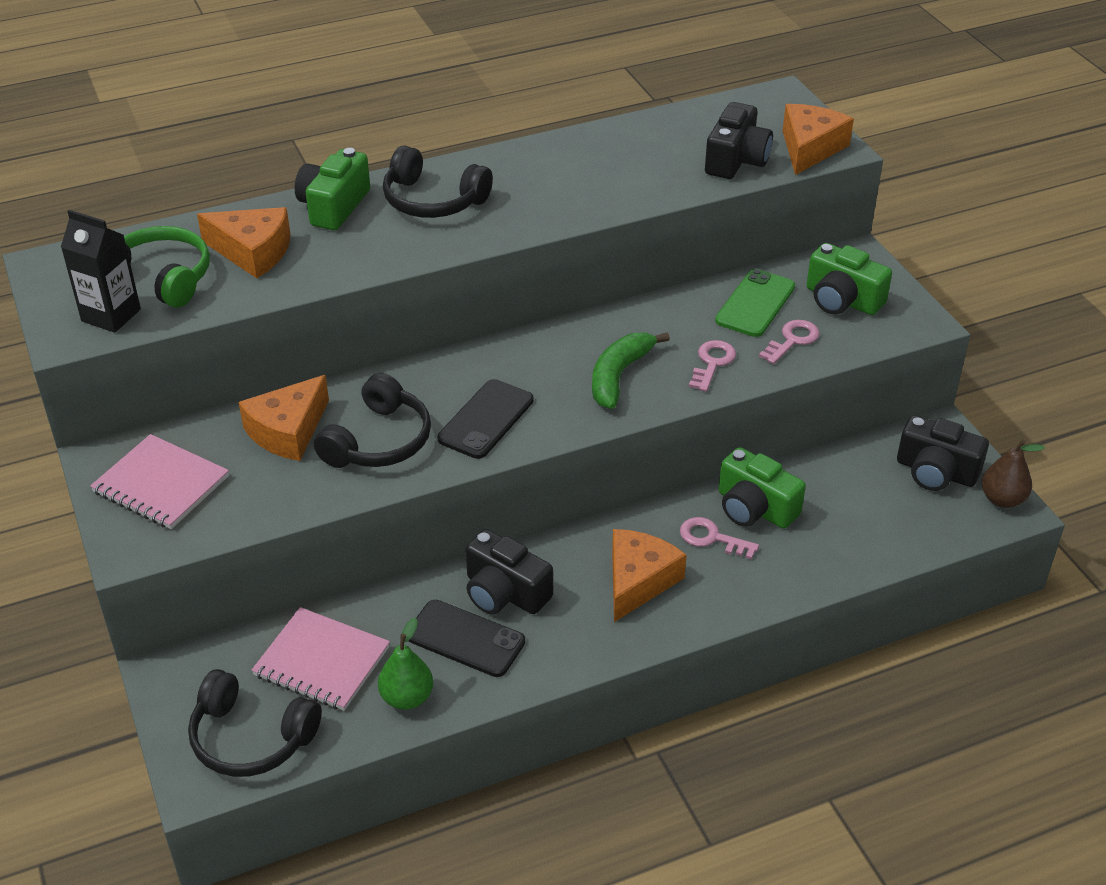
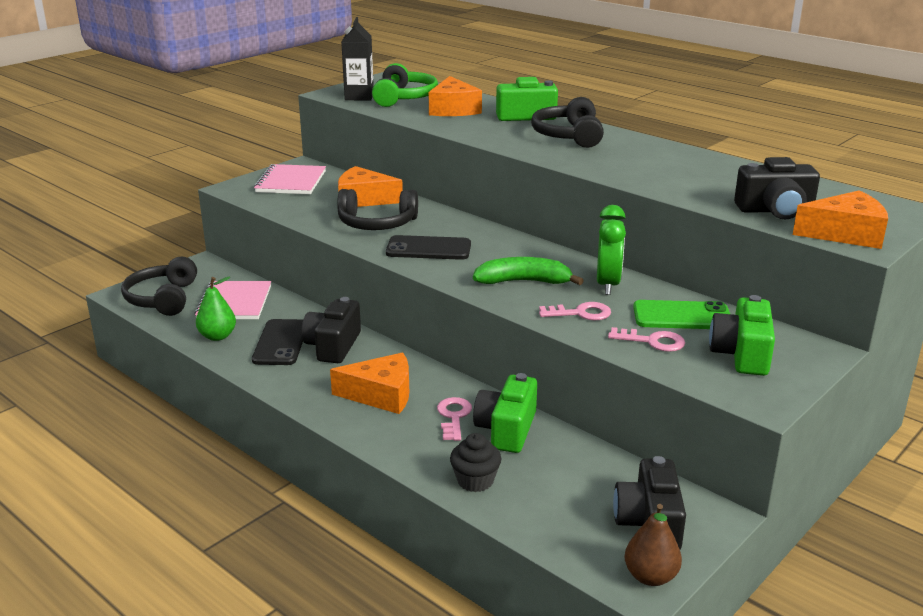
camera: 65 degrees right, 15 degrees down
(662, 323) = (608, 284): none -> green clock
(828, 559) = (475, 481): none -> black cupcake

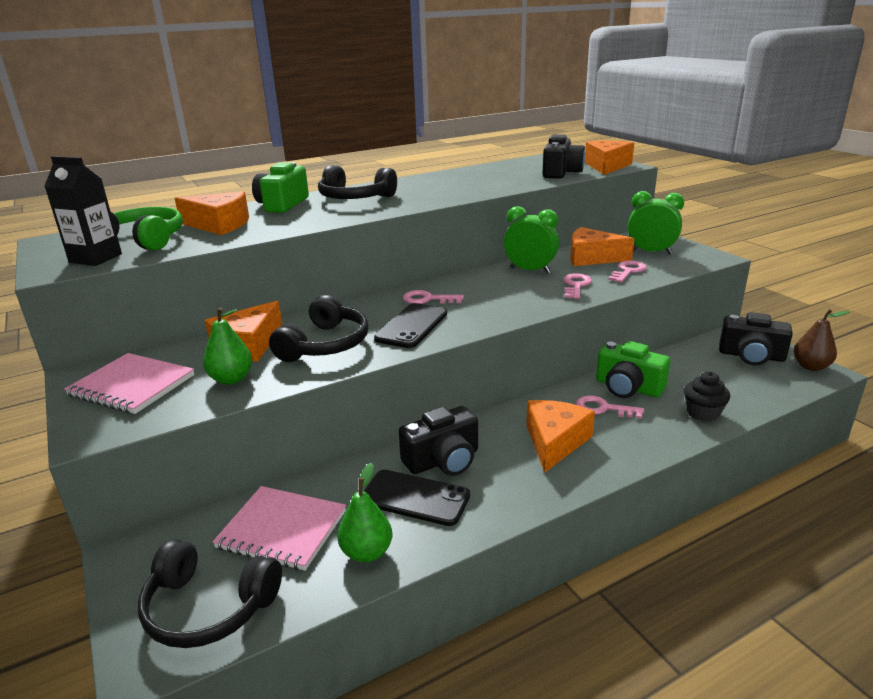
camera: 70 degrees left, 0 degrees up
(310, 206) = (231, 379): none -> green pear
(333, 346) = (443, 460): black camera -> black camera turned 60 degrees counterclockwise
(492, 246) = (427, 299): none -> pink key
(524, 281) = (509, 296): green banana -> none
(682, 316) = (592, 258): green phone -> orange cheese
(741, 354) = (651, 252): green camera -> green clock

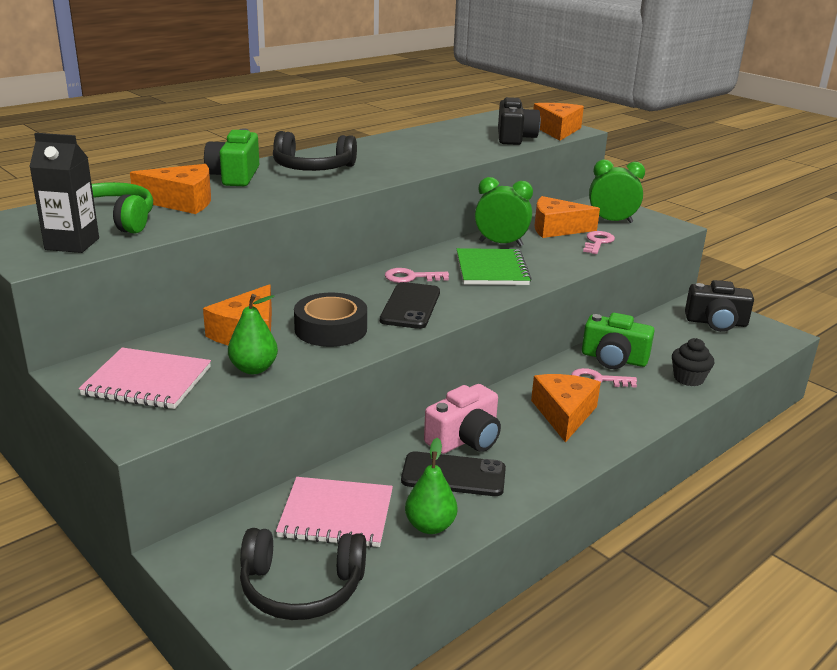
camera: 15 degrees left, 0 degrees up
(325, 344) = (331, 329): black headphones -> black tape
(443, 460) = (465, 439): black camera -> pink camera
(508, 294) = (491, 269): none -> green notebook
(576, 285) = (554, 258): pink key -> none
(811, 366) = (770, 330): brown pear -> none

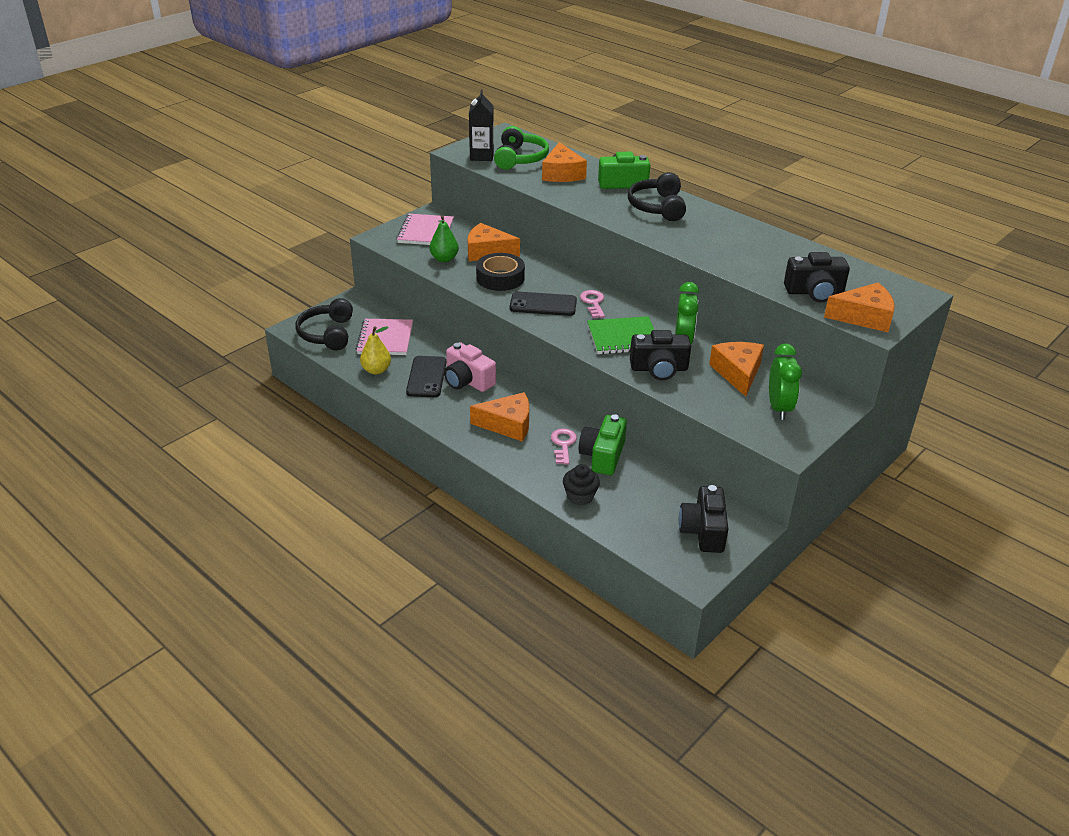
camera: 85 degrees right, 10 degrees up
(430, 526) = (376, 370): green pear -> yellow pear
(554, 259) = (659, 369): none -> black camera
(598, 242) = (714, 395): pink key -> none

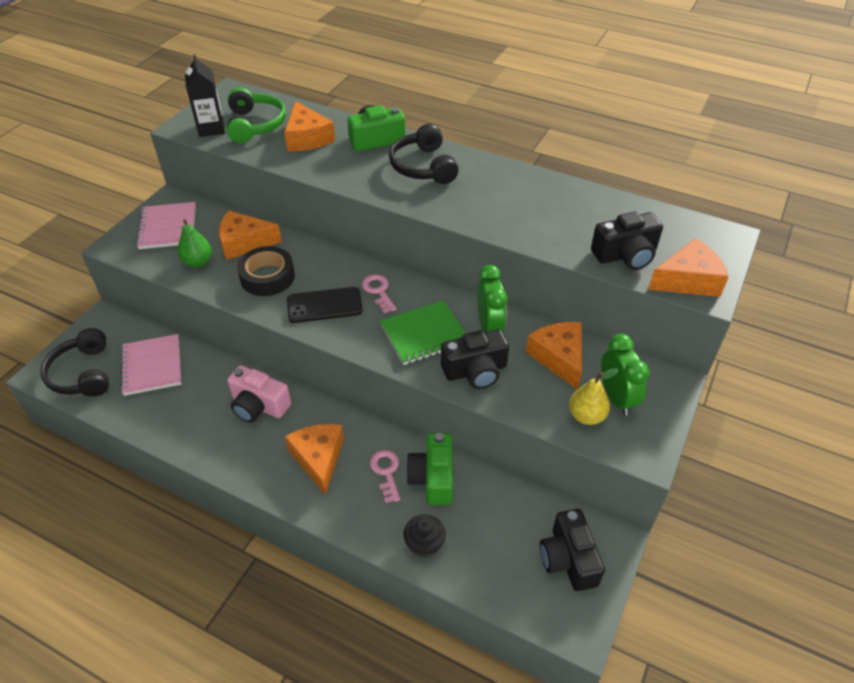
camera: 15 degrees left, 10 degrees up
(376, 370) = (151, 414): yellow pear -> yellow pear (586, 416)
(426, 377) = (211, 411): black phone -> none
(508, 425) = (318, 458): orange cheese -> orange cheese turned 90 degrees counterclockwise

